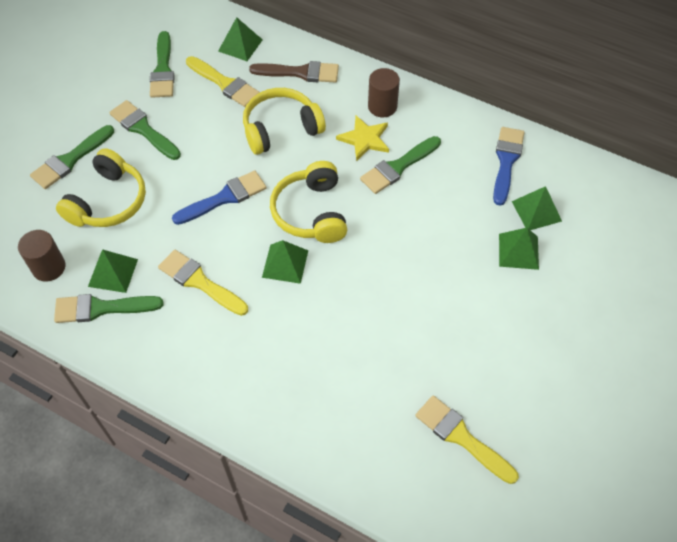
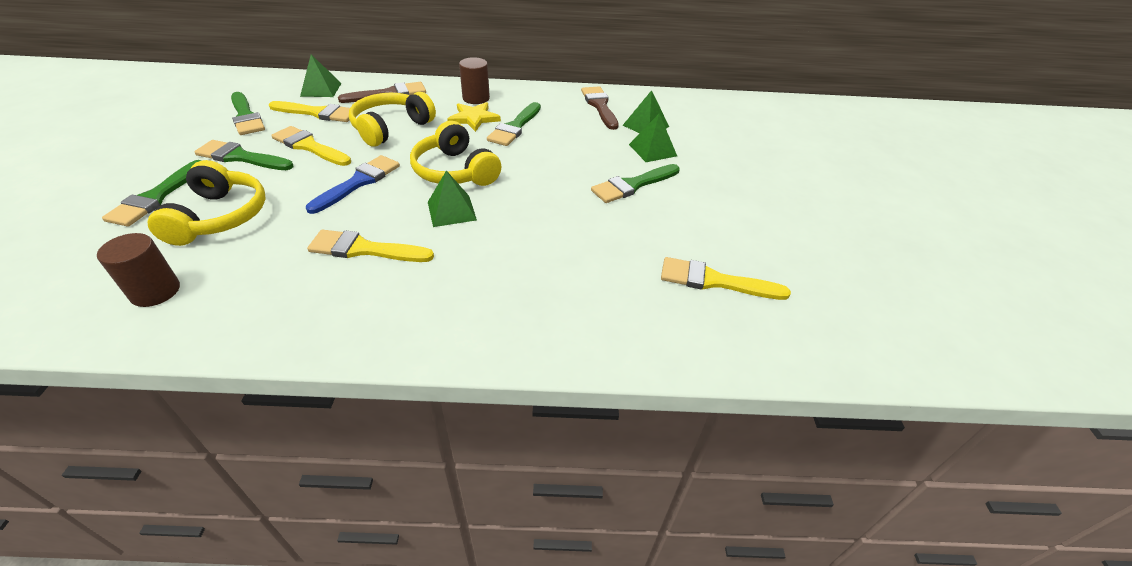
camera: 30 degrees left, 15 degrees down
(101, 308) = (247, 307): green brush -> green brush (633, 185)
(113, 272) = (250, 271): green pyramid -> none
(201, 133) = (309, 146): none -> yellow brush
(506, 161) = (599, 106): blue brush -> brown brush

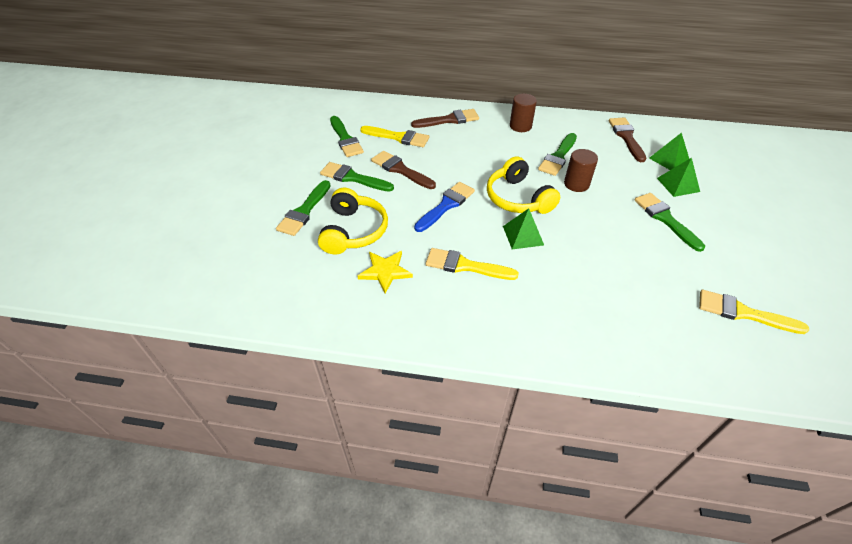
camera: 10 degrees right, 5 degrees up
(155, 291) = (329, 291): brown cylinder -> brown cylinder (576, 184)
(309, 146) = (400, 170): yellow brush -> brown brush
(321, 89) = (395, 114): green pyramid -> none
(391, 128) = (458, 154): yellow headphones -> none
(474, 118) = (523, 146): yellow star -> yellow star (385, 271)
(633, 185) = (665, 219): green brush -> green brush turned 90 degrees clockwise

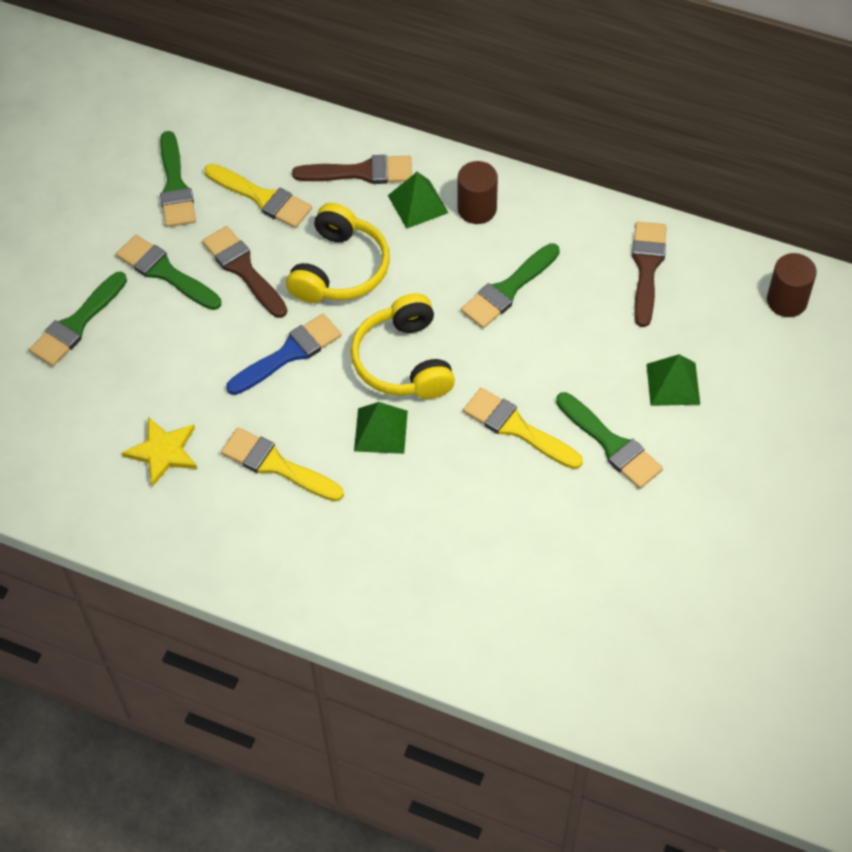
camera: 15 degrees right, 10 degrees up
(354, 231) = (139, 374): yellow headphones -> yellow headphones (340, 269)
(576, 184) = (509, 351): brown cylinder -> brown cylinder (786, 301)
(665, 219) = (611, 444): green brush -> green brush turned 150 degrees clockwise
(669, 159) = (691, 329): green pyramid -> green pyramid (418, 204)
(743, 313) = (625, 617): yellow brush -> yellow brush (517, 428)

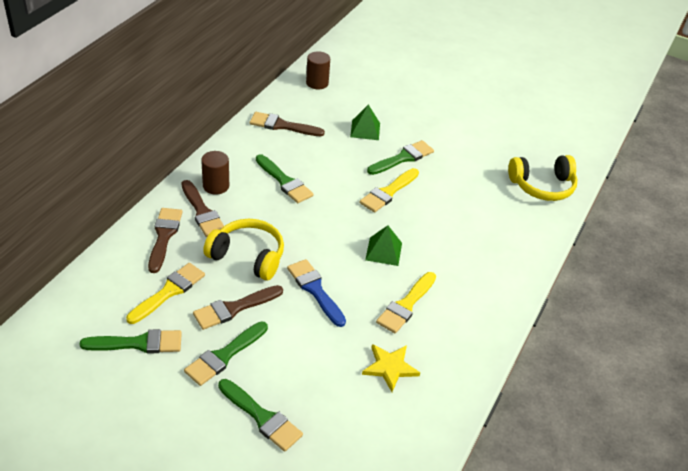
camera: 90 degrees left, 15 degrees down
(403, 361) = (331, 234): yellow headphones -> yellow headphones (542, 186)
(418, 204) = (202, 212): green pyramid -> brown brush

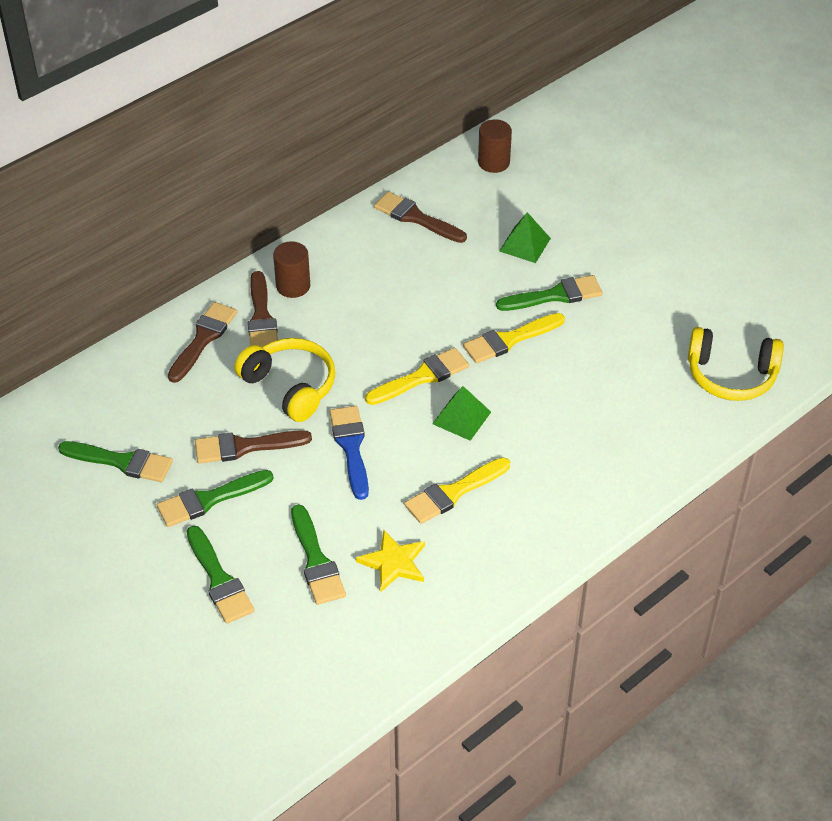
camera: 25 degrees right, 5 degrees up
(169, 291) = (180, 409): yellow brush -> yellow brush (422, 377)
(285, 181) = (381, 297): green brush -> green brush (316, 561)

